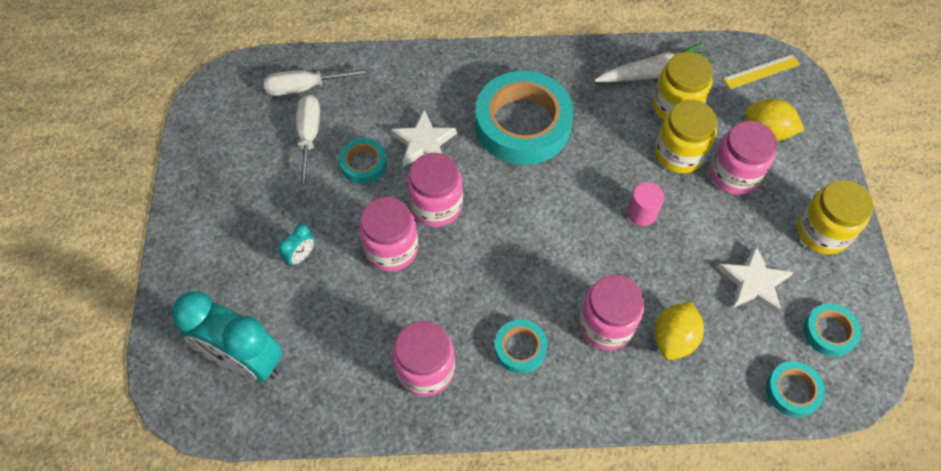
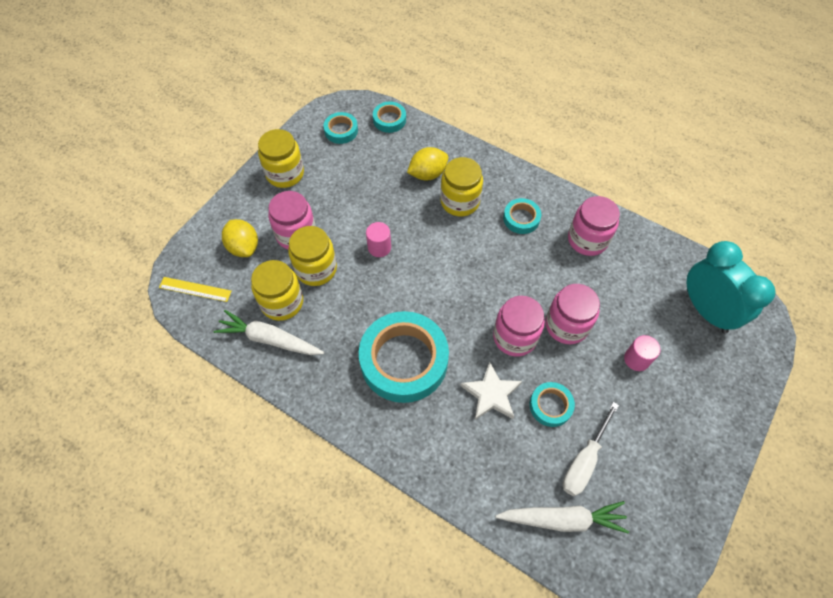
camera: 145 degrees left, 0 degrees up
(301, 256) = (636, 359): turquoise clock -> pink cylinder
(305, 87) = (562, 519): white screwdriver -> white carrot
(606, 325) = (460, 201): pink jar -> yellow jar
(754, 283) = (354, 173): white star -> none

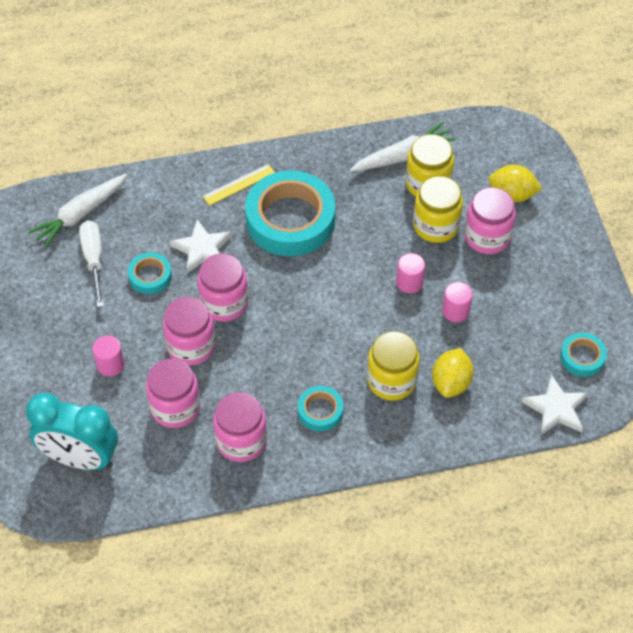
camera: 135 degrees right, 5 degrees down
(195, 289) = (501, 141): yellow ruler -> yellow ruler (239, 184)
(285, 174) = (569, 275): yellow jar -> none
(374, 208) = (455, 311): none -> pink cylinder
(389, 120) = (556, 409): turquoise tape -> white star
(613, 292) = (175, 407): none -> pink jar

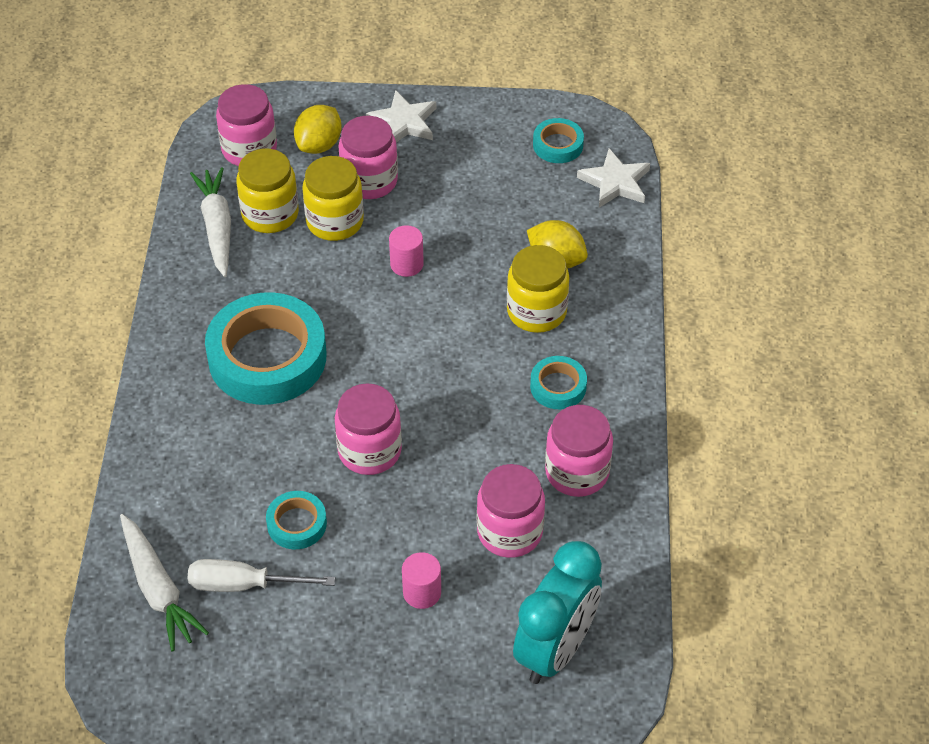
camera: 75 degrees left, 5 degrees down
(191, 346) = (423, 498): pink jar -> pink jar (249, 149)
(202, 249) = (276, 458): white star -> white star (403, 122)
(239, 184) = (187, 399): yellow ruler -> none
(455, 311) = (461, 233): pink cylinder -> none

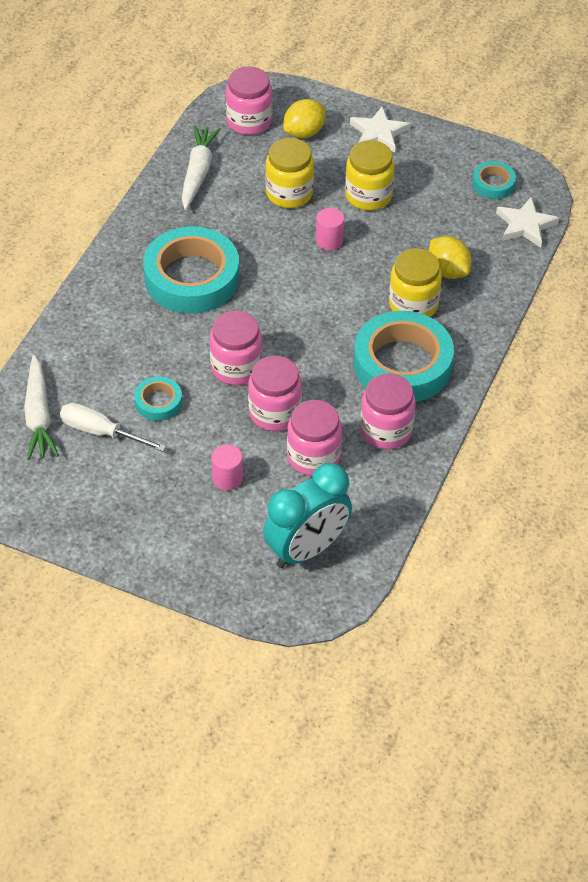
camera: 20 degrees right, 0 degrees up
(270, 214) = (242, 174): yellow jar -> yellow jar (368, 195)
(369, 181) = (330, 170): pink jar -> pink jar (274, 412)
(558, 386) = (402, 364): turquoise tape -> turquoise tape, size x2.13

